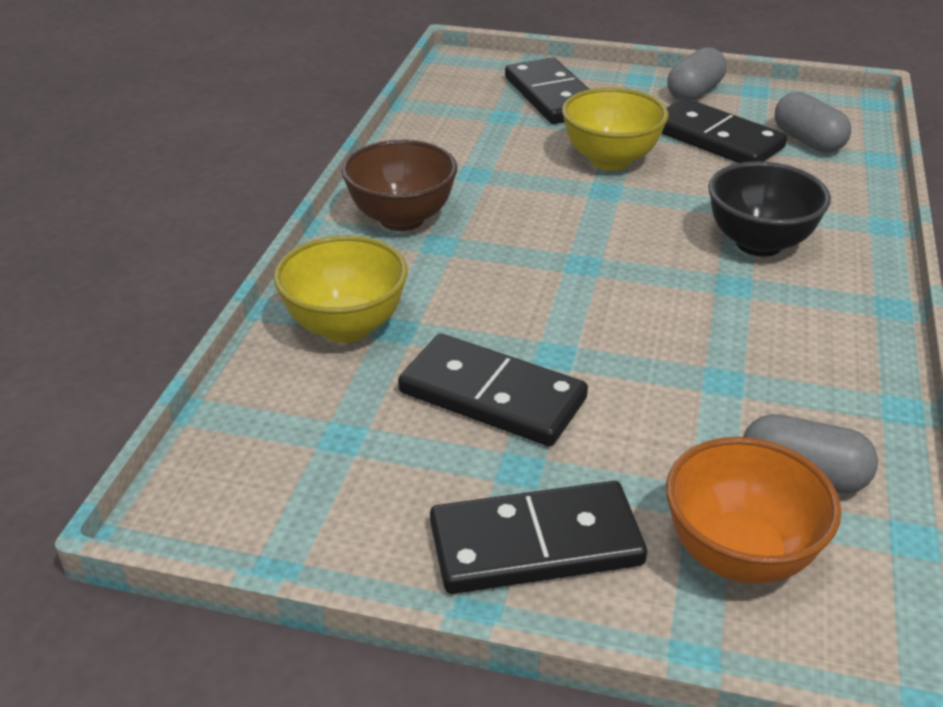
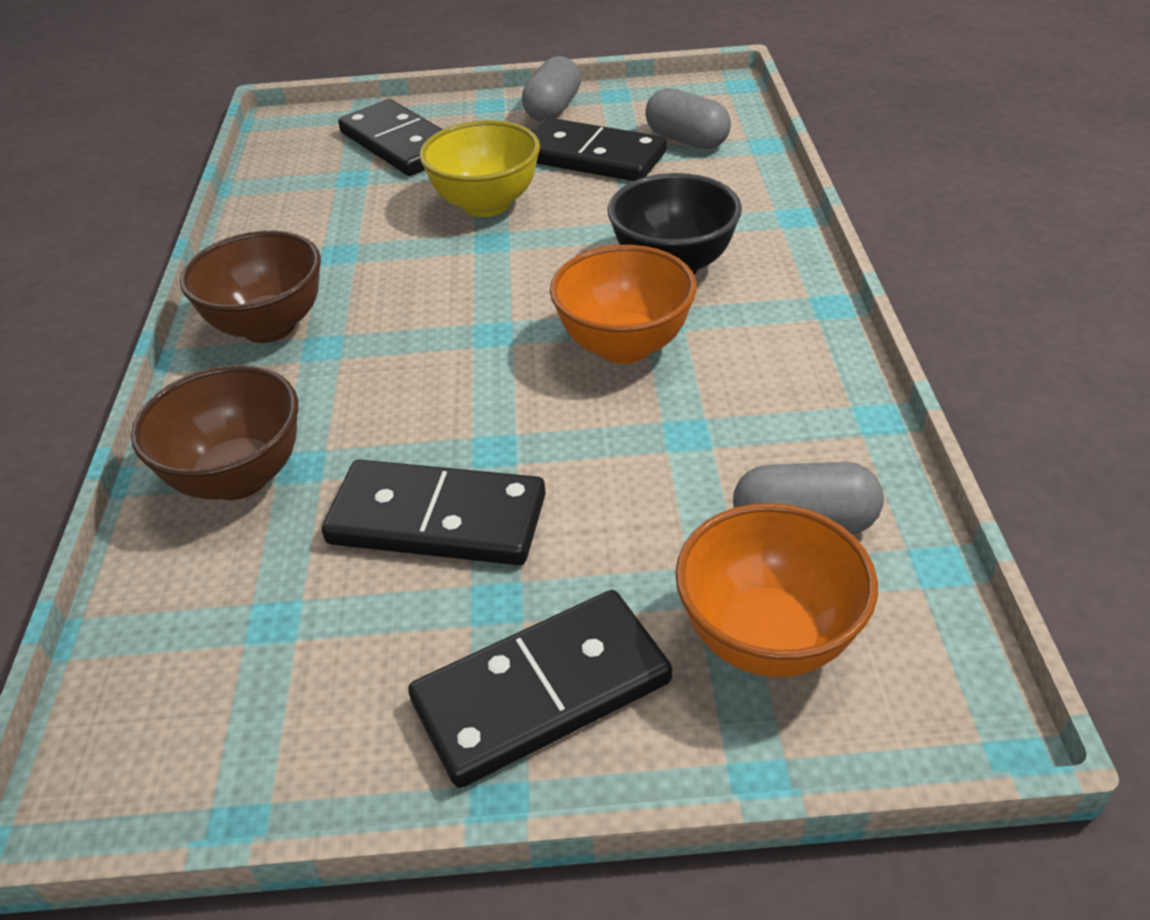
camera: 15 degrees left, 5 degrees up
(346, 327) = (238, 477): yellow bowl -> brown bowl
(692, 299) = (624, 346): none -> orange bowl

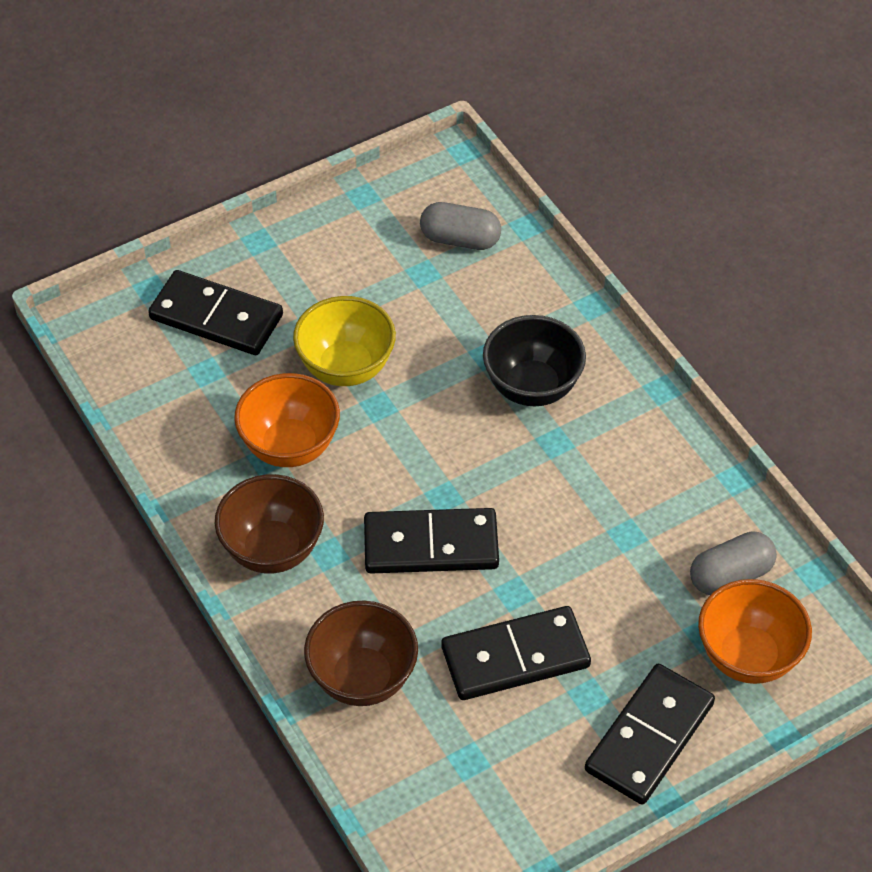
camera: 30 degrees left, 10 degrees up
(553, 109) = (320, 231): grey capsule -> none
(591, 157) = (394, 284): black domino -> black domino (431, 545)
(624, 346) = (543, 476): orange bowl -> orange bowl (290, 446)

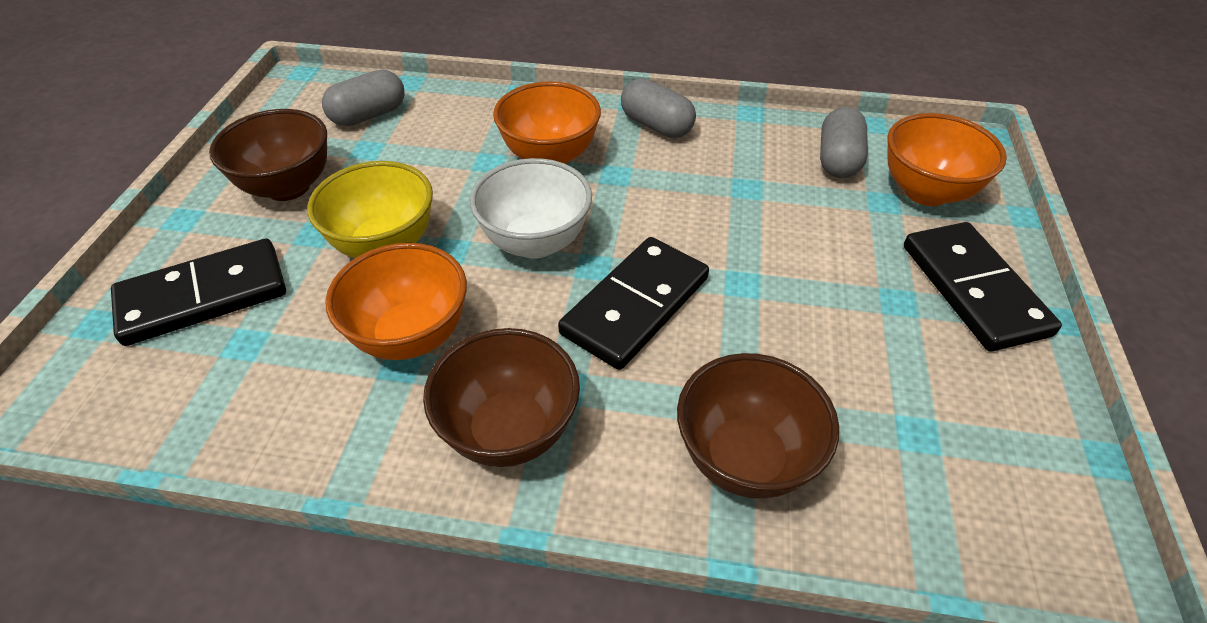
camera: 50 degrees left, 5 degrees down
(341, 266) = (288, 187): none -> brown bowl
(433, 447) = (535, 242): none -> white bowl
(515, 657) = (816, 324): black domino -> none
(532, 387) = (550, 157): black bowl -> orange bowl
(645, 427) = (656, 125): none -> grey capsule

